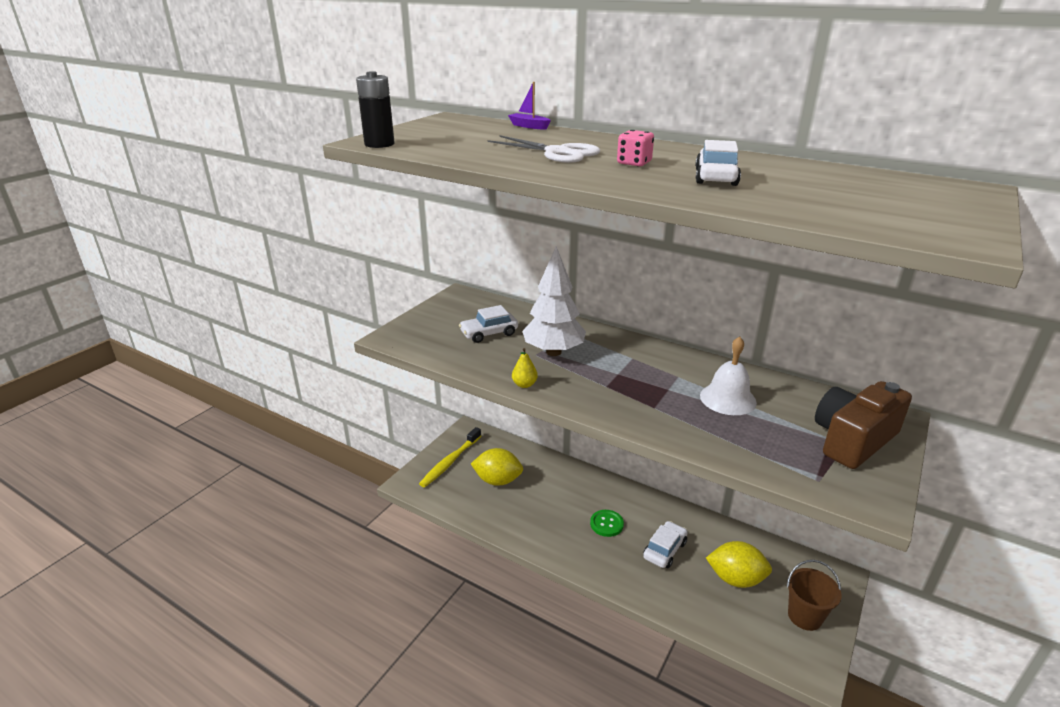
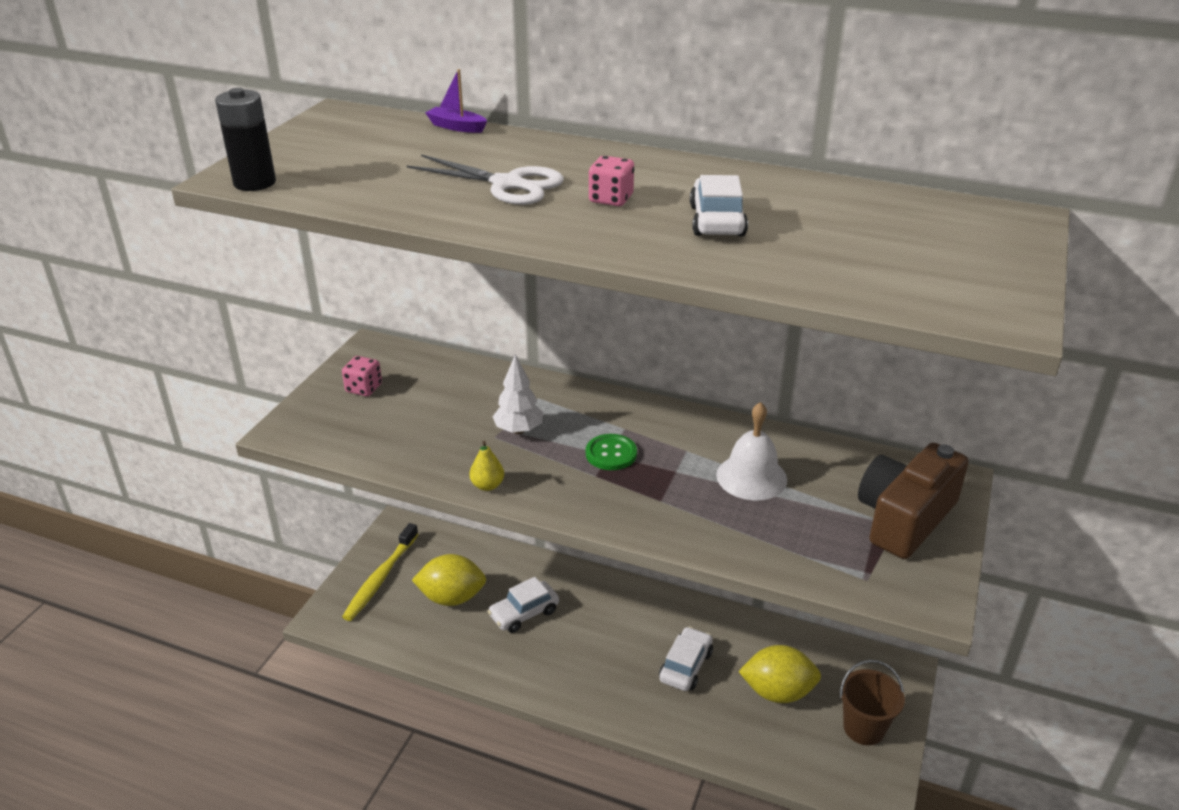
camera: 10 degrees left, 5 degrees up
(449, 317) = (364, 388): none -> pink dice
(489, 333) = (425, 409): white car -> white car (524, 613)
(553, 352) = (518, 430): white tree -> white tree, size x0.59
(606, 524) = (607, 640): green button -> green button (611, 454)

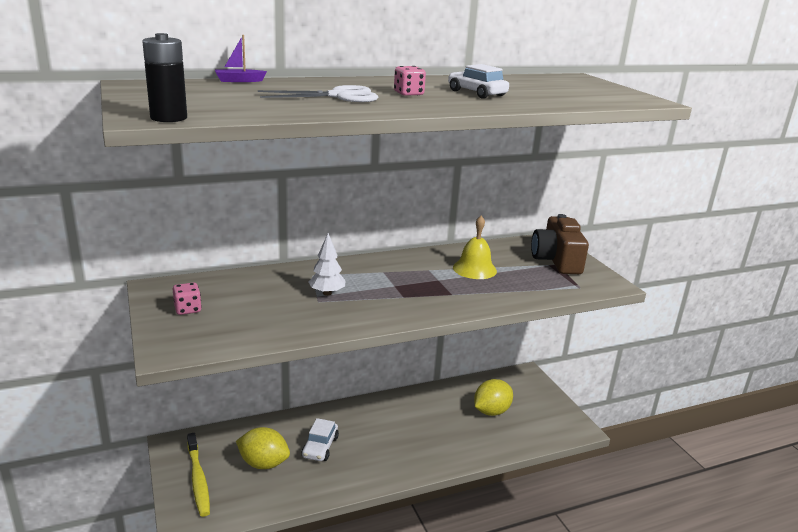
camera: 45 degrees left, 10 degrees down
(452, 597) = (263, 463): yellow lemon -> yellow lemon turned 60 degrees clockwise
(487, 485) = (353, 324): yellow pear -> none
(611, 454) = (395, 285): green button -> none
(685, 666) = (437, 424): white car -> none
(751, 477) = (474, 269): white bell -> yellow bell
(864, 728) = (542, 405): brown bucket -> none

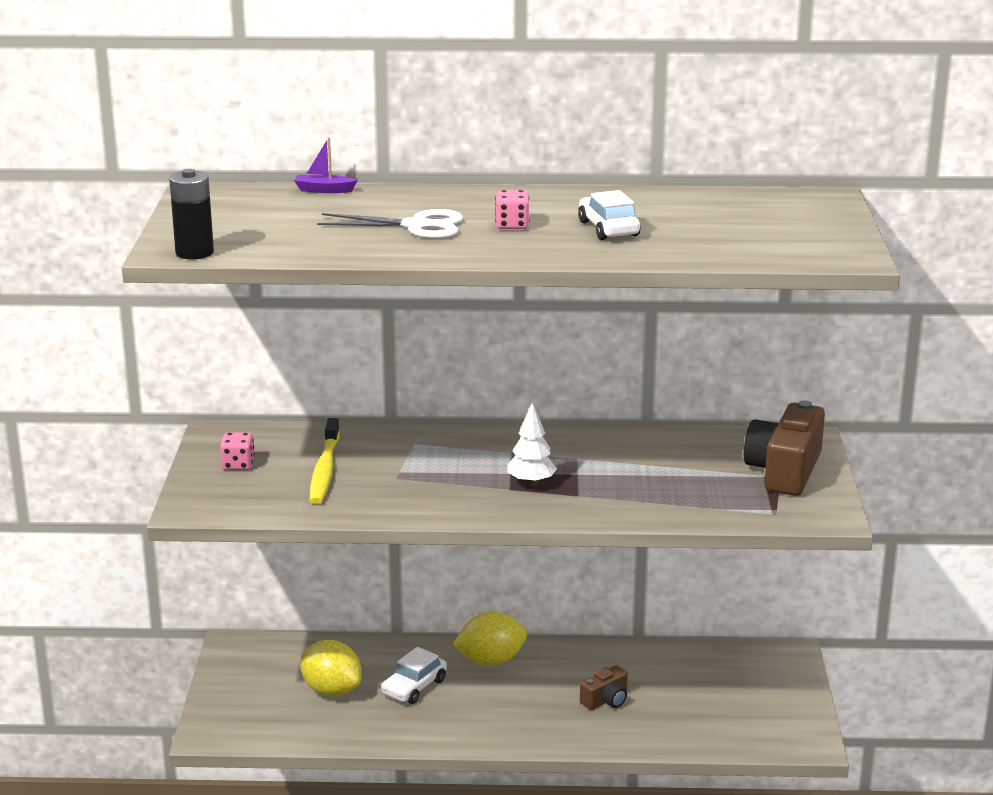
camera: 25 degrees right, 0 degrees up
(198, 479) = (244, 691): yellow toothbrush -> yellow toothbrush (324, 470)
(327, 293) = (415, 470): white tree -> white tree (531, 483)
(447, 427) = (606, 700): none -> brown camera
(474, 269) = (644, 466): yellow bell -> none
(491, 411) = (689, 693): yellow lemon -> yellow lemon (491, 661)

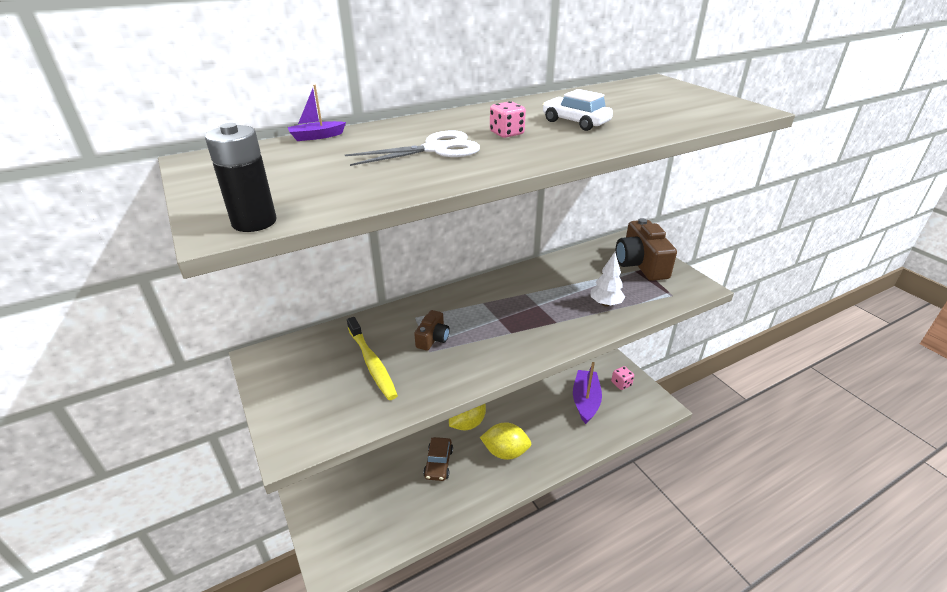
camera: 30 degrees left, 10 degrees up
(238, 465) = (300, 383): pink dice -> pink dice (621, 384)
(331, 690) = (390, 490): yellow lemon -> yellow lemon (505, 452)
(414, 687) = (438, 463): white car -> brown car
(531, 483) = (519, 322): white tree -> white tree (605, 304)
(606, 700) = (548, 424): brown camera -> brown camera (433, 338)
(691, 695) = (585, 401): none -> purple boat

